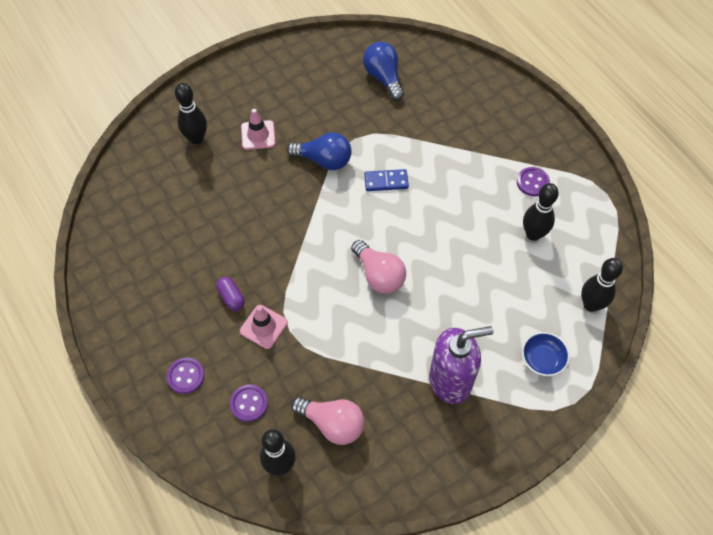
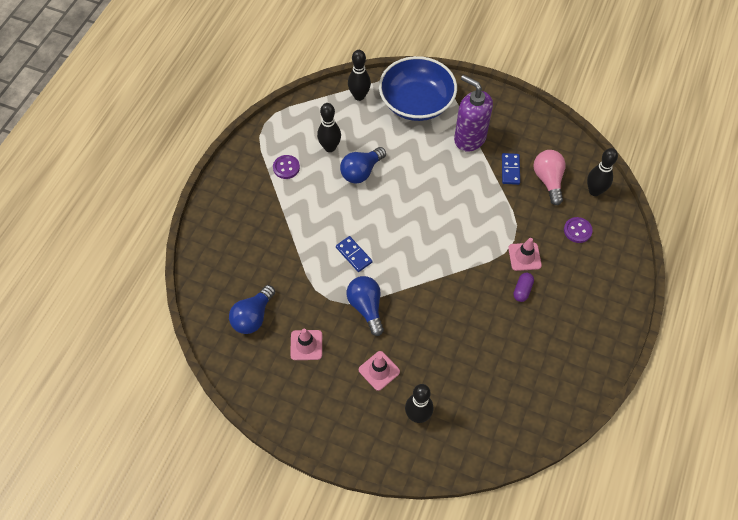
camera: 125 degrees left, 0 degrees up
(186, 376) = (594, 277): purple button -> none
(326, 99) = (306, 345): none -> pink traffic cone
(376, 393) = (510, 170): none -> blue domino
(379, 275) = (432, 215): pink light bulb -> none
(480, 244) = (361, 172): none -> blue light bulb
(542, 359) = (416, 102): blue bowl -> blue bowl, size x2.34

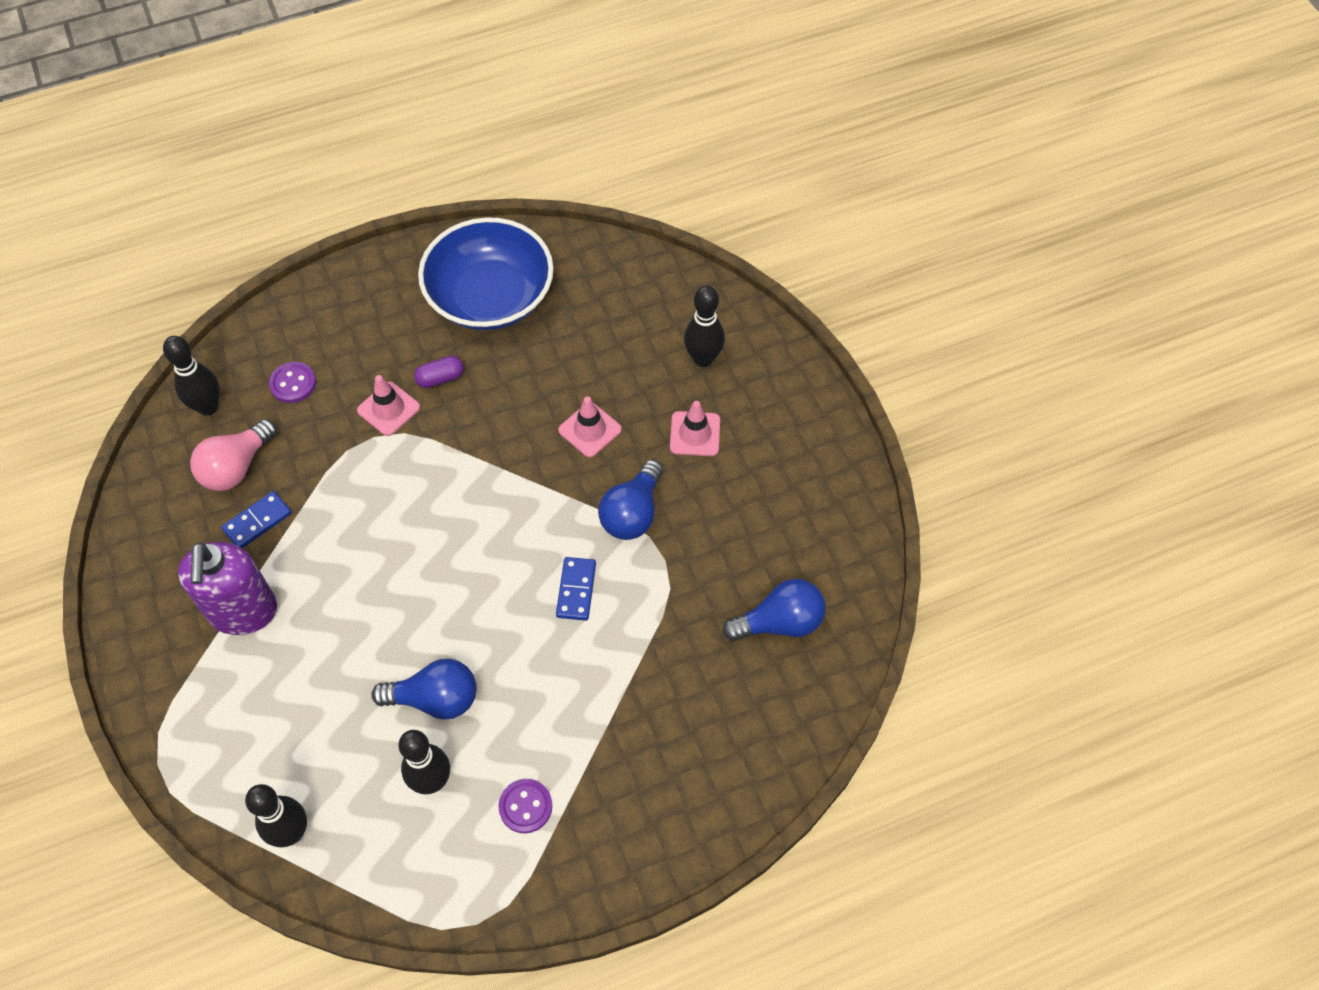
camera: 135 degrees left, 0 degrees up
(306, 345) = (748, 531): pink traffic cone -> pink traffic cone (590, 430)
(416, 102) = (232, 738): blue bowl -> blue bowl (490, 296)

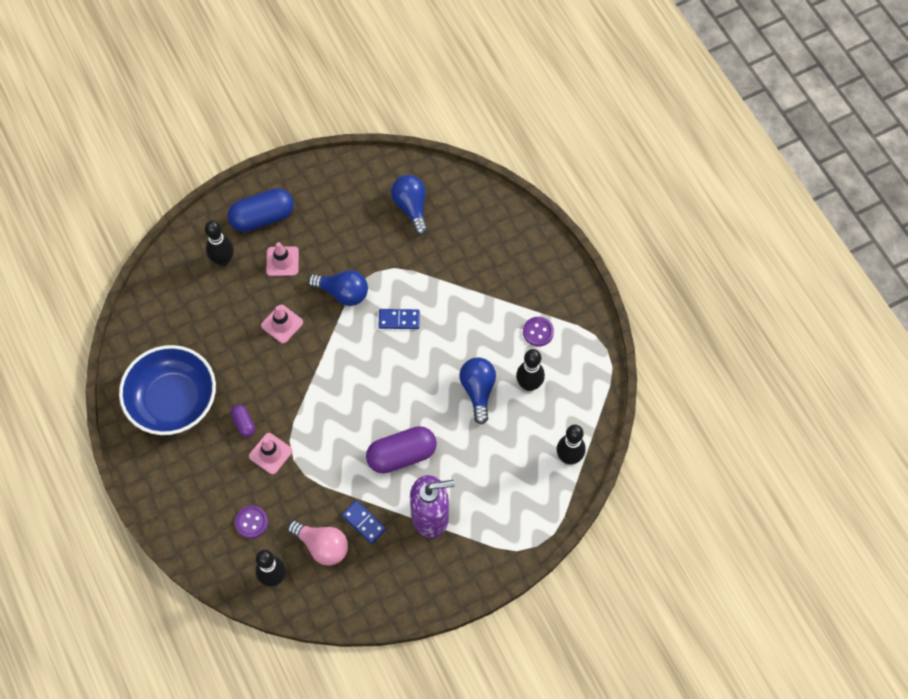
camera: 95 degrees left, 5 degrees up
(349, 579) = (401, 455): none -> purple capsule
(772, 410) = (262, 217): none -> blue capsule

